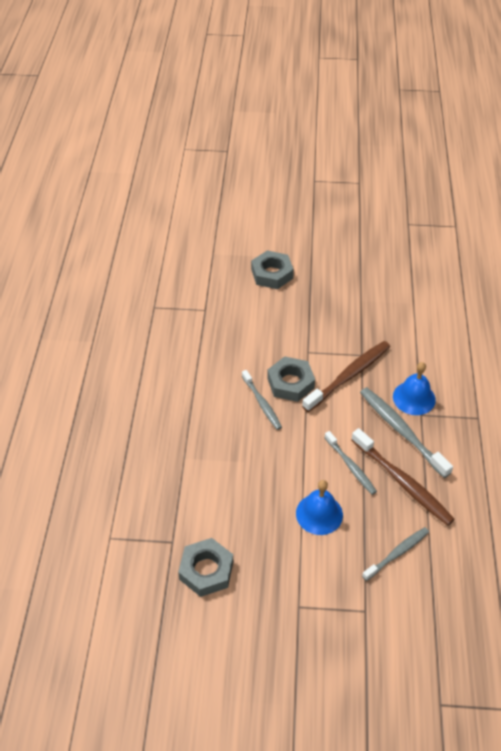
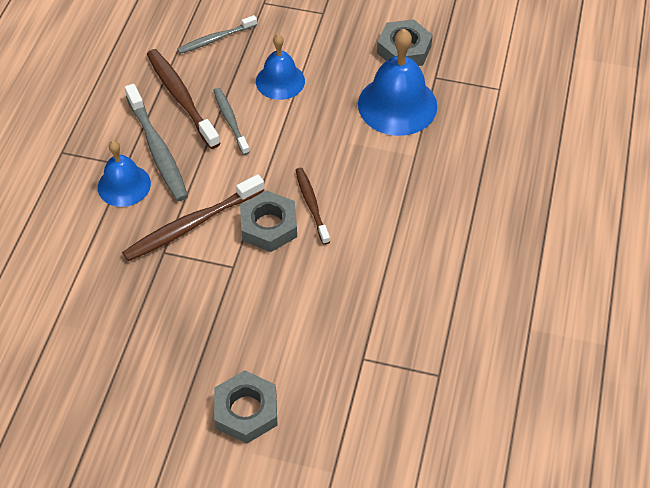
camera: 170 degrees left, 5 degrees up
(205, 505) = (397, 105): none -> blue bell
(262, 403) = (311, 205): grey toothbrush -> brown toothbrush

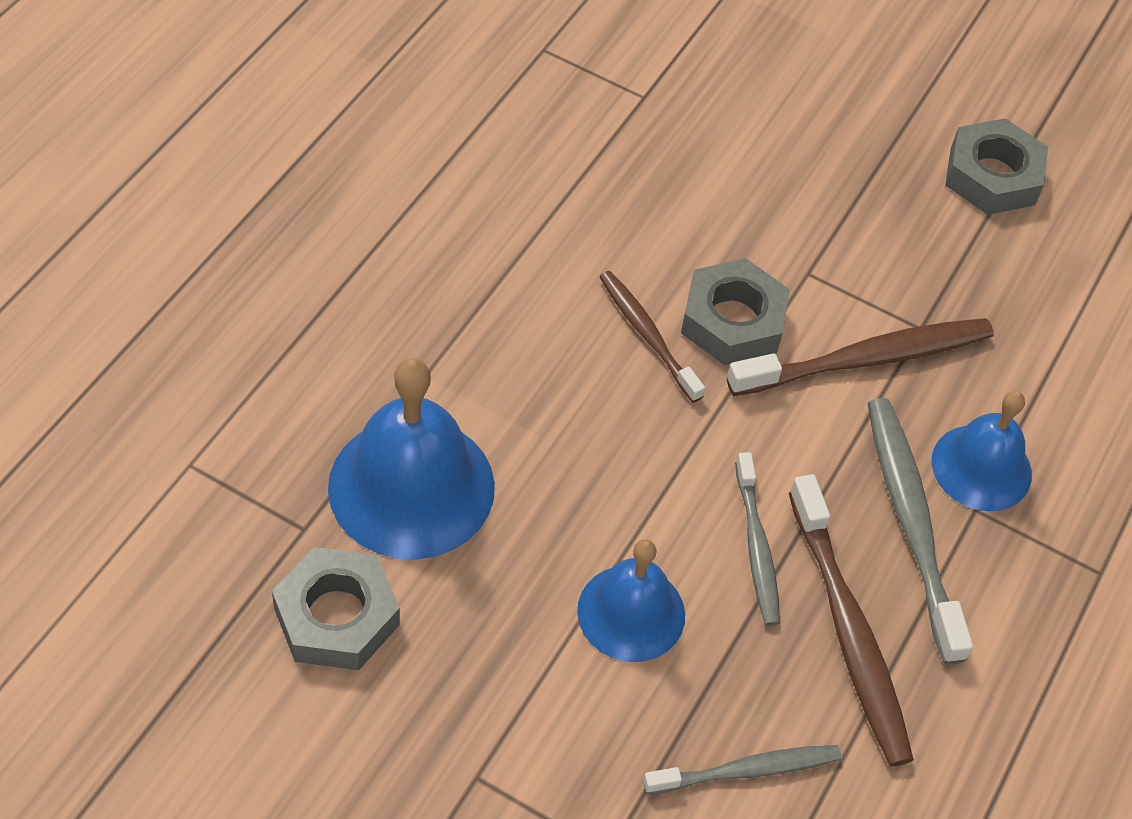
camera: 170 degrees left, 0 degrees up
(246, 411) = (828, 80): grey nut -> grey nut (992, 176)
(311, 205) = (648, 335): brown toothbrush -> brown toothbrush turned 150 degrees clockwise

